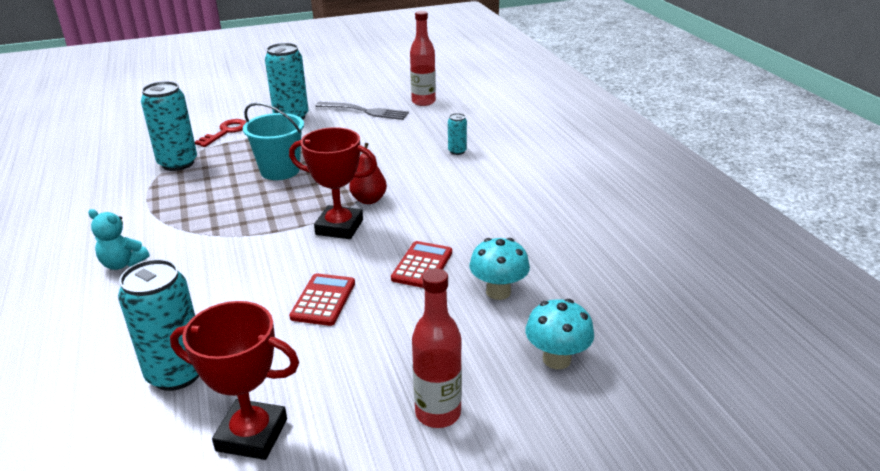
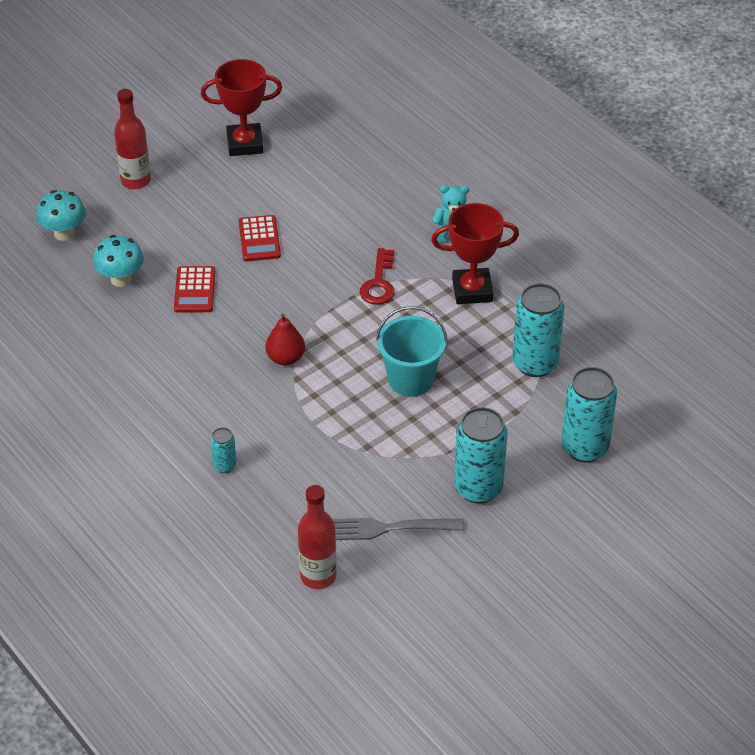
camera: 160 degrees right, 15 degrees up
(177, 373) = (323, 164): turquoise can -> turquoise can (584, 447)
(226, 132) = (535, 434): red key -> red key (379, 283)
(339, 227) = (293, 315): red trophy -> red trophy (472, 290)

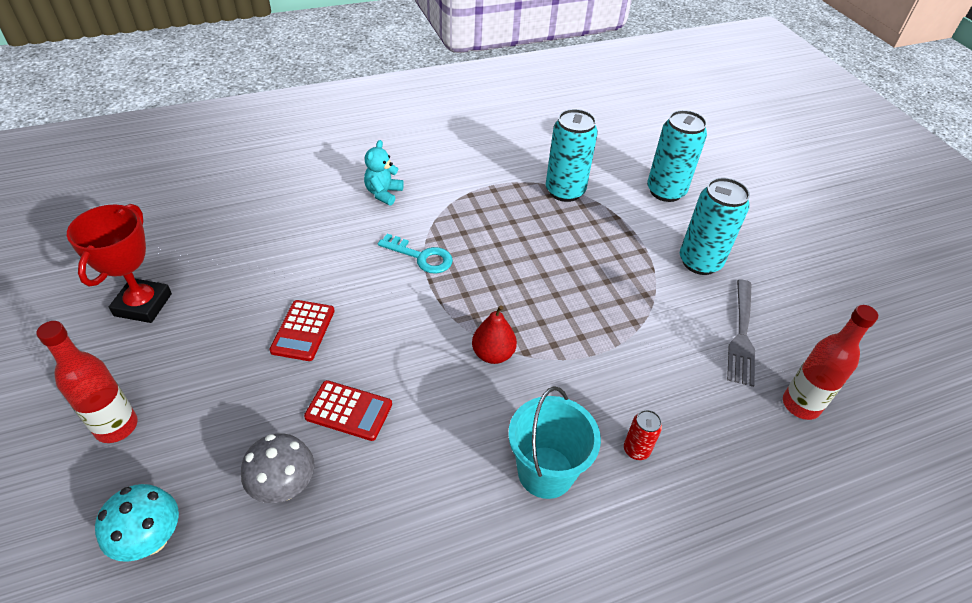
camera: 75 degrees left, 0 degrees up
(121, 279) = (284, 487): turquoise mushroom -> grey mushroom
(225, 466) = (636, 450): turquoise can -> red can
(259, 239) = (303, 331): red calculator -> red calculator turned 90 degrees clockwise
(379, 283) = (421, 257): red key -> turquoise key
(410, 379) = (557, 269): turquoise bucket -> turquoise bucket (545, 472)
(472, 290) = (462, 202): red trophy -> none

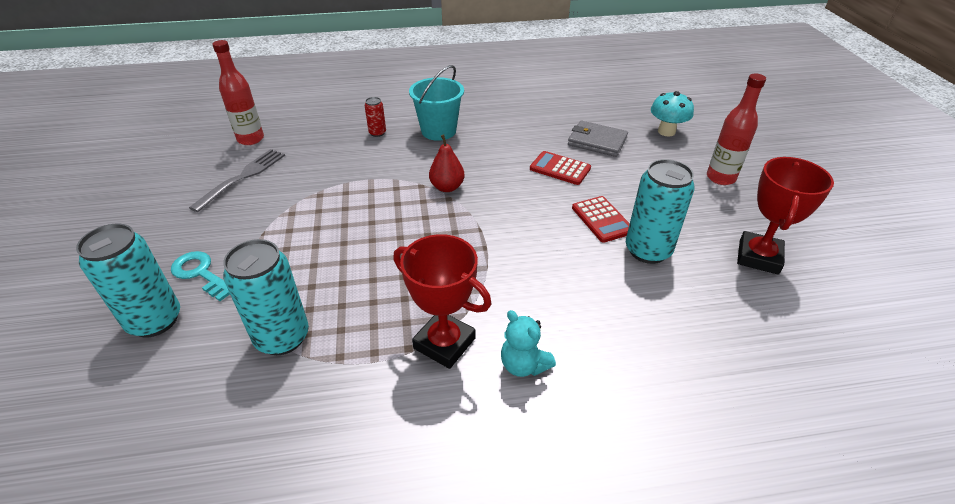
camera: 165 degrees left, 5 degrees down
(284, 487) = (597, 141): grey mushroom -> grey wallet
(303, 331) = (602, 219): red calculator -> red calculator turned 135 degrees clockwise
(383, 193) = (523, 365): turquoise teddy bear -> turquoise teddy bear turned 105 degrees clockwise
(421, 257) = (489, 272): turquoise key -> turquoise key (200, 274)
(444, 200) = (444, 343): none -> red trophy
(700, 262) = (212, 233): turquoise can -> turquoise can (647, 250)

